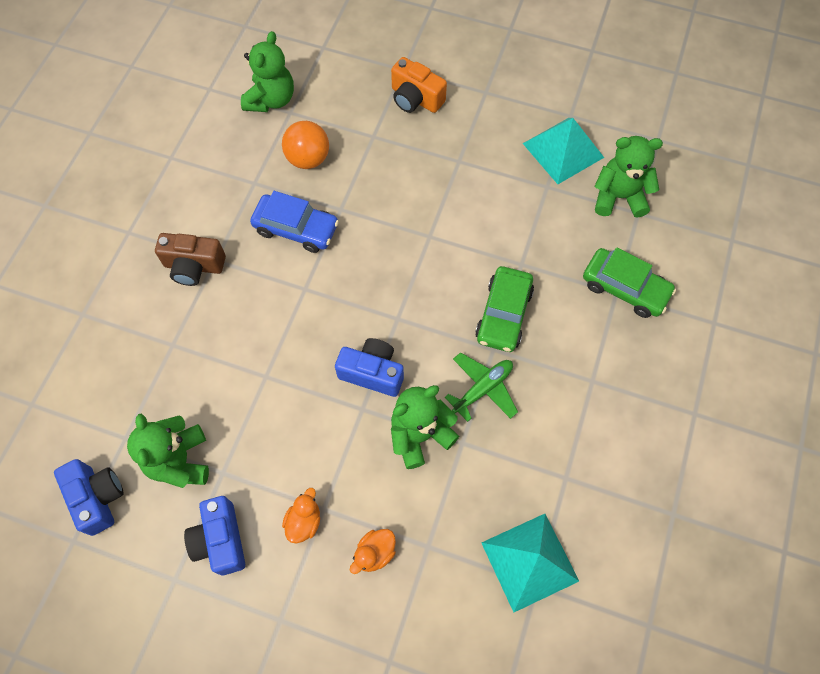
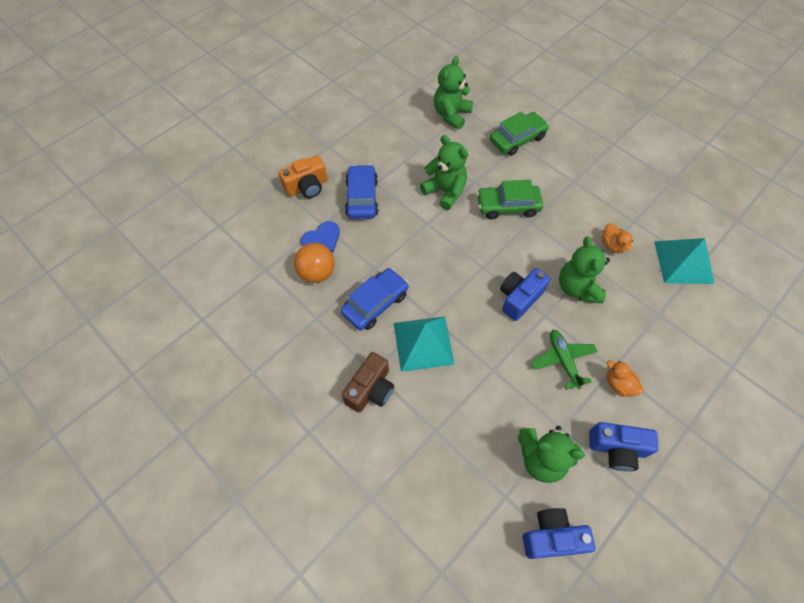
camera: 65 degrees left, 5 degrees down
(271, 100) = (244, 278): green teddy bear -> green teddy bear (445, 191)
(353, 144) = (322, 239): none -> blue heart
(375, 553) = (654, 347): orange duck -> orange duck (612, 245)
(430, 156) = (362, 198): none -> blue car
(483, 389) = (557, 239): green plane -> green plane (563, 360)
(503, 314) = (507, 206): green car -> green car turned 135 degrees clockwise
(563, 150) = (401, 126): turquoise pyramid -> turquoise pyramid (423, 343)

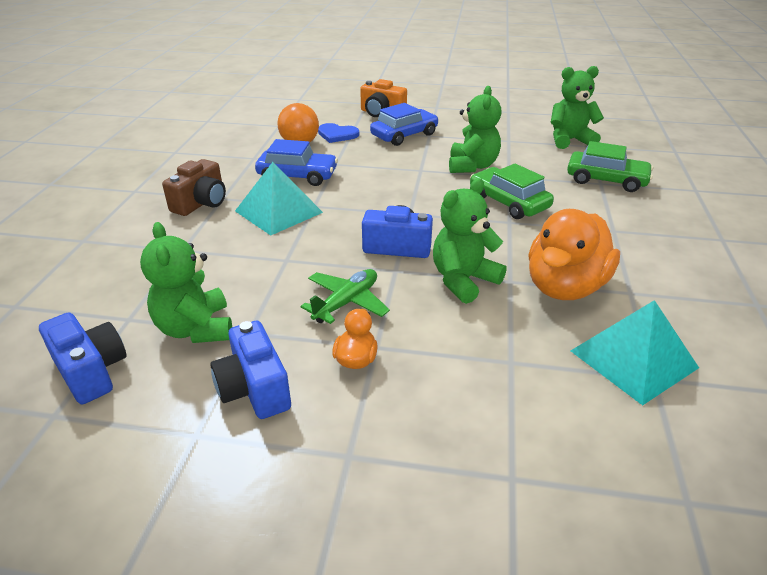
camera: 55 degrees right, 25 degrees down
(370, 389) = (201, 203): brown camera -> brown camera turned 60 degrees counterclockwise
(612, 245) = (565, 287): orange duck -> orange duck, size x2.20

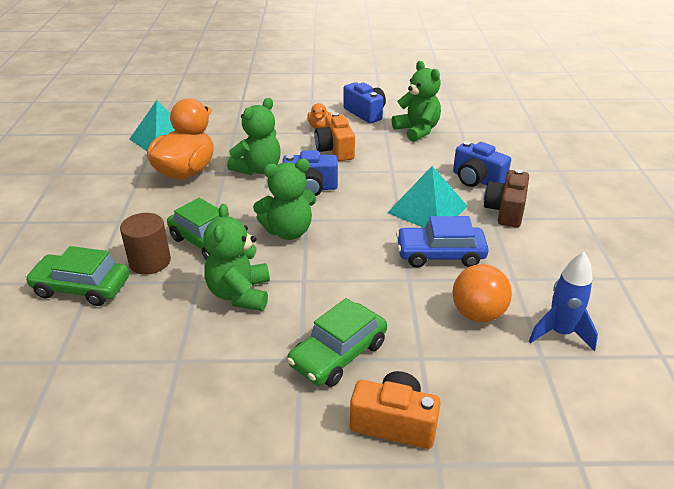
camera: 170 degrees right, 0 degrees up
(91, 371) = (452, 112): blue camera -> blue camera (477, 180)
(255, 132) = (560, 333): none -> blue rocket
(337, 134) = (438, 342): blue heart -> none
(346, 302) = (335, 150): green plane -> orange camera
(404, 135) = (338, 354): blue car -> green car
(557, 192) = (150, 262): none -> brown cylinder
(569, 140) = (81, 373): green teddy bear -> green teddy bear (288, 231)

